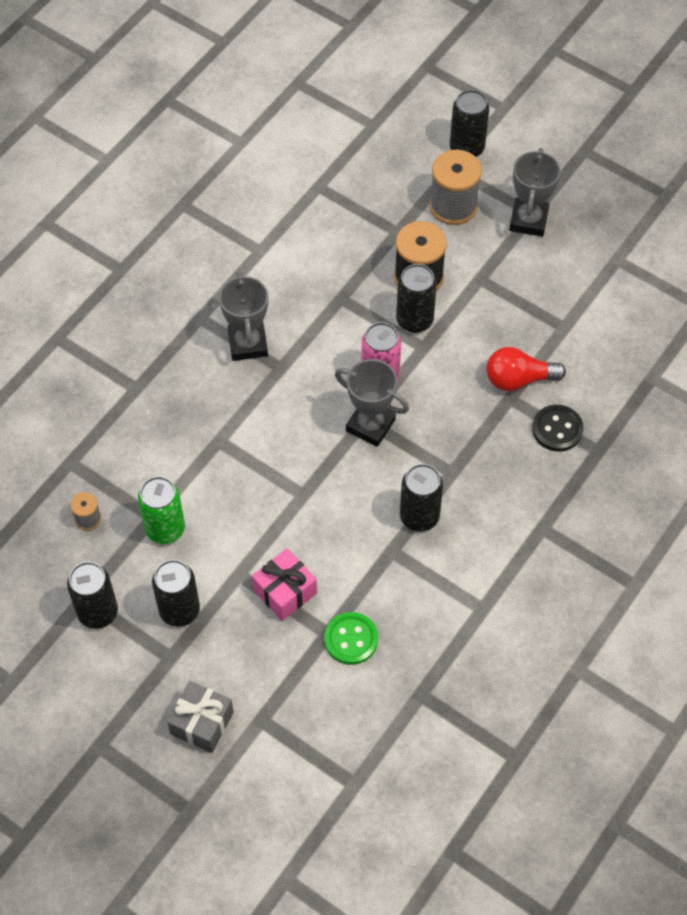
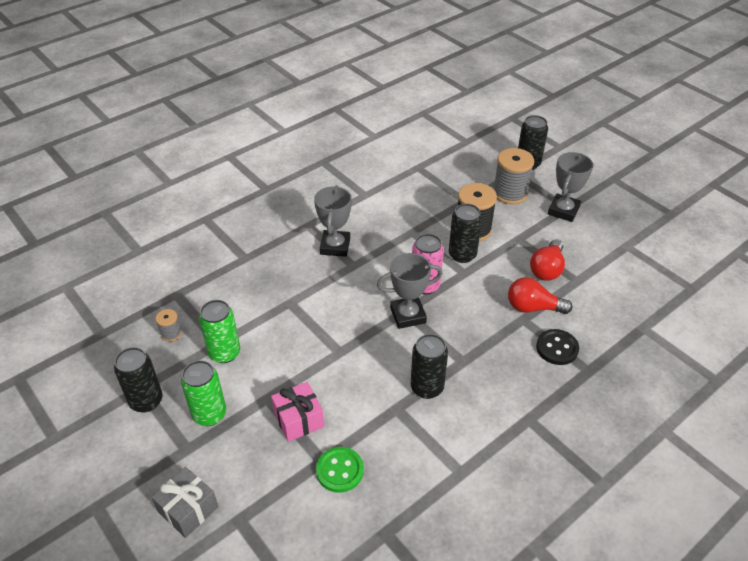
camera: 15 degrees right, 15 degrees down
(179, 610) = (209, 414): black can -> green can
(370, 425) = (408, 315): grey trophy -> grey trophy turned 60 degrees counterclockwise
(524, 318) = (547, 269): none -> red light bulb

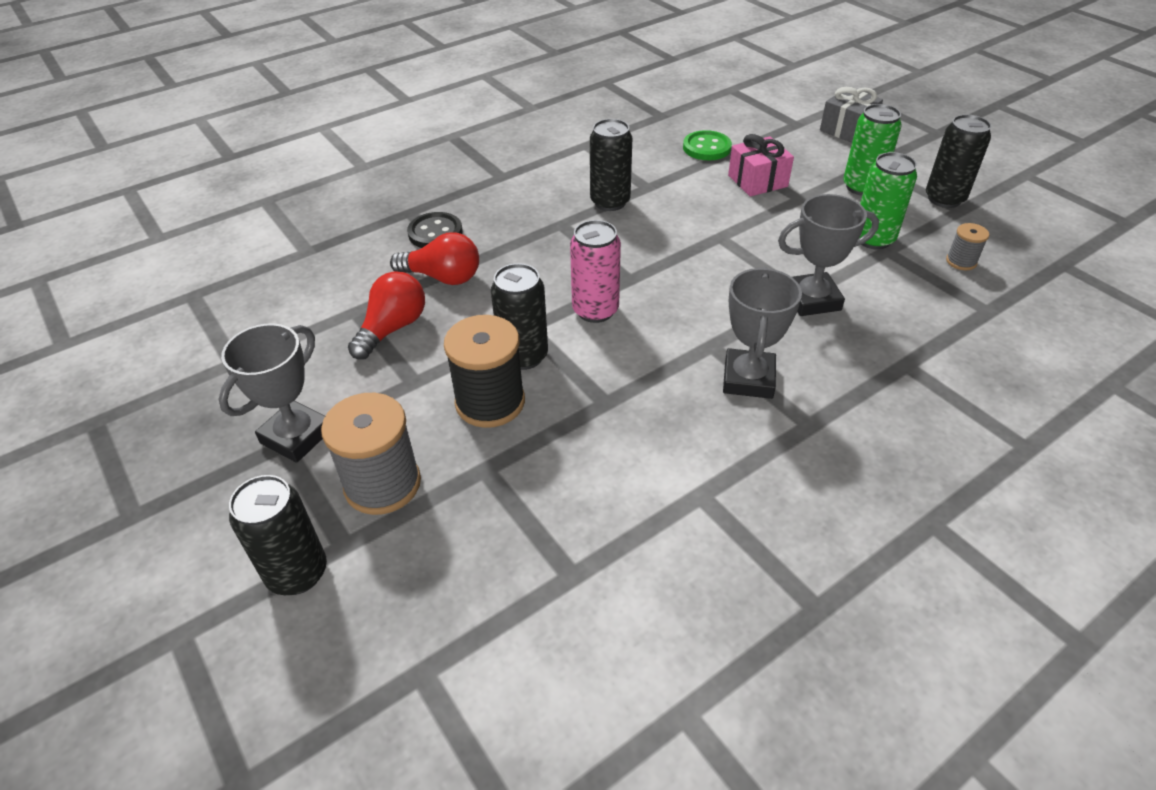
camera: 175 degrees left, 0 degrees up
(408, 315) = (626, 273): grey trophy -> grey trophy (812, 300)

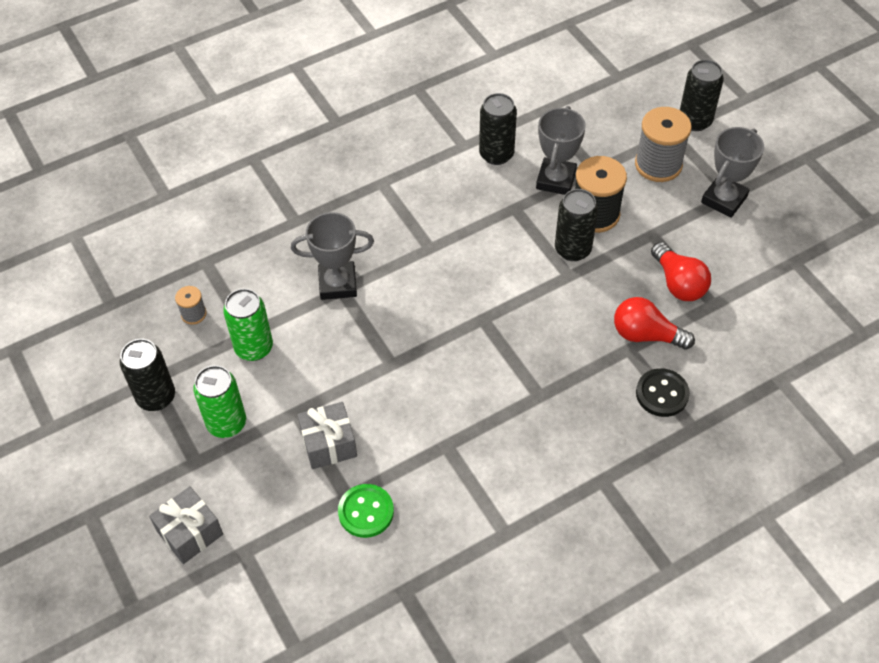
camera: 175 degrees left, 10 degrees up
(392, 328) = (678, 283): red light bulb -> red light bulb turned 60 degrees counterclockwise
(595, 310) = (515, 287): pink can -> none
(610, 202) = (488, 424): black can -> black can (496, 154)
(748, 379) = (411, 218): grey trophy -> grey trophy (556, 180)
(757, 181) = (329, 444): pink gift -> grey gift

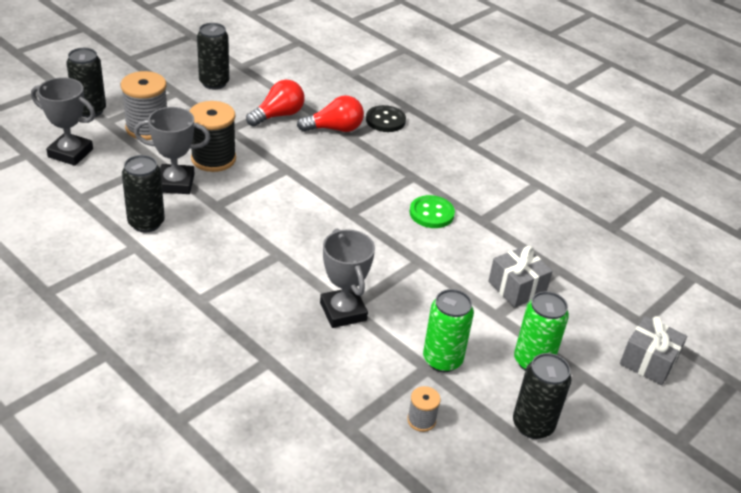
camera: 110 degrees left, 15 degrees down
(366, 512) = (564, 256): green button -> green button (431, 213)
(572, 249) = (257, 169): black can -> black can (214, 83)
(646, 335) = (334, 129): red light bulb -> red light bulb turned 105 degrees counterclockwise
(724, 199) = (183, 95): grey trophy -> grey trophy (70, 153)

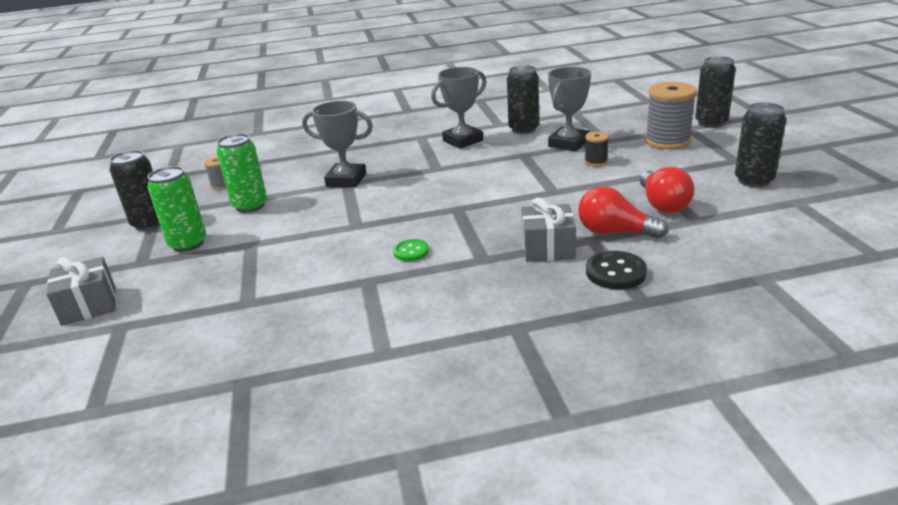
camera: 130 degrees right, 10 degrees down
(70, 153) = (641, 113): grey trophy -> grey trophy (463, 141)
(213, 159) = (596, 162): black spool -> black spool, size x0.50
(334, 129) = (614, 232): red light bulb -> red light bulb turned 90 degrees clockwise
(431, 213) = (411, 252): green button -> green button, size x0.66
(517, 288) = (261, 266): grey gift -> grey gift (548, 248)

